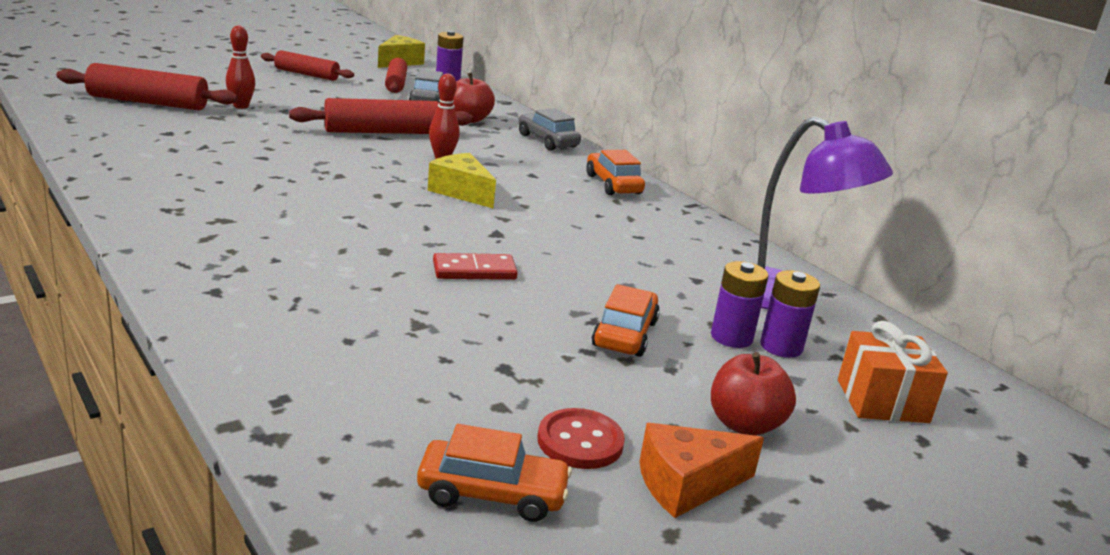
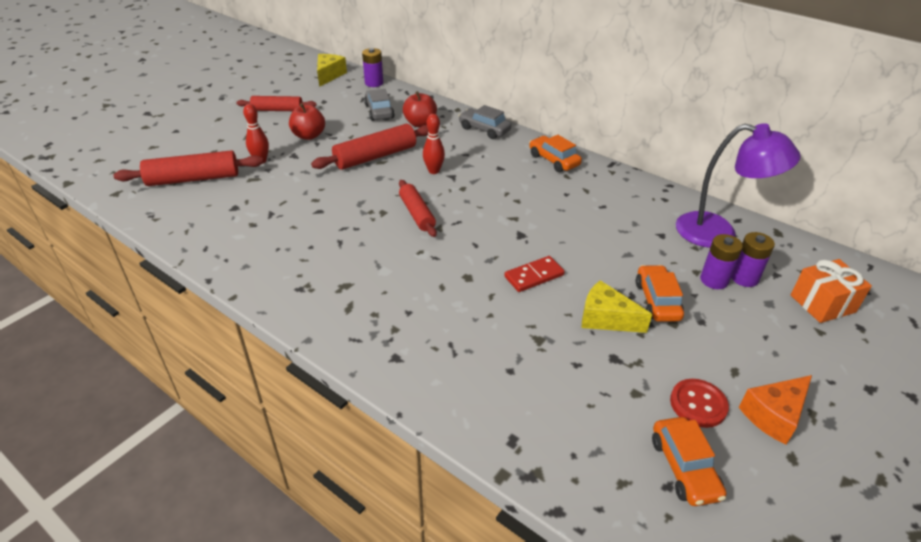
camera: 15 degrees left, 15 degrees up
(396, 84) = (345, 100): red rolling pin -> red rolling pin (417, 214)
(461, 192) = (470, 201): yellow cheese -> yellow cheese (606, 318)
(492, 494) = (684, 468): orange car -> orange car turned 90 degrees clockwise
(744, 424) = (769, 353): red apple -> red apple (309, 136)

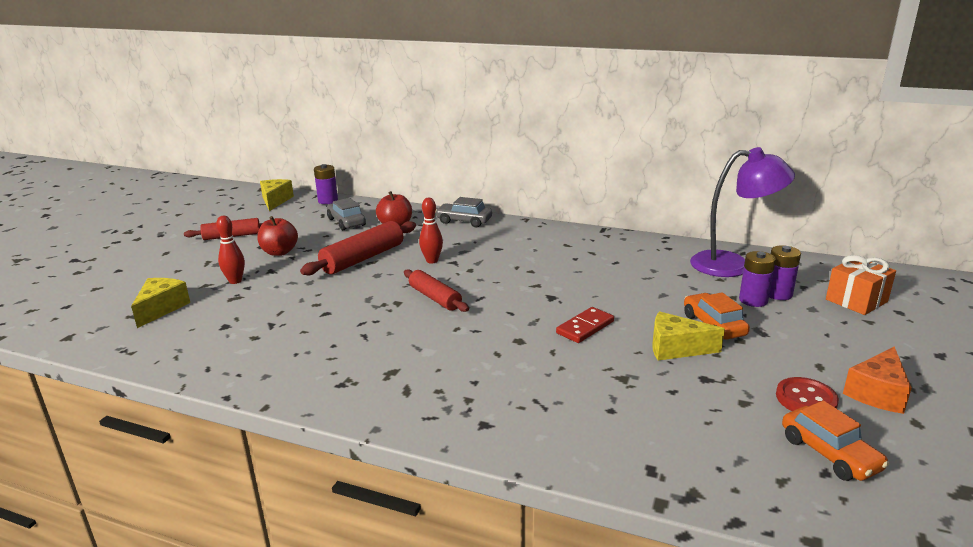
camera: 15 degrees left, 15 degrees down
(193, 179) = (161, 308): red rolling pin -> yellow cheese
(553, 160) = (546, 235): orange car -> none

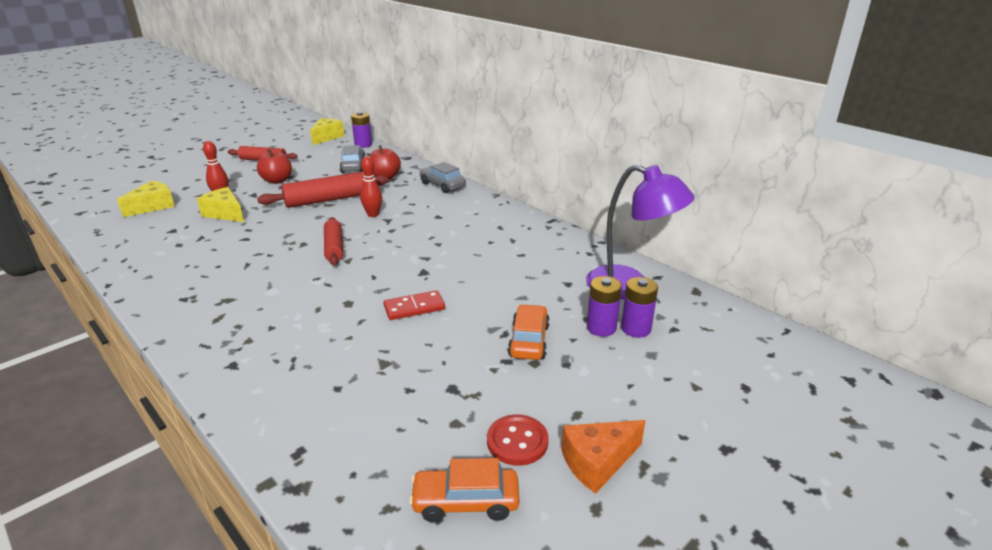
camera: 25 degrees right, 5 degrees up
(676, 348) = (465, 351): yellow cheese -> yellow cheese (225, 213)
(829, 454) = (465, 502): orange car -> orange car turned 90 degrees clockwise
(856, 300) = (712, 360): orange gift -> none

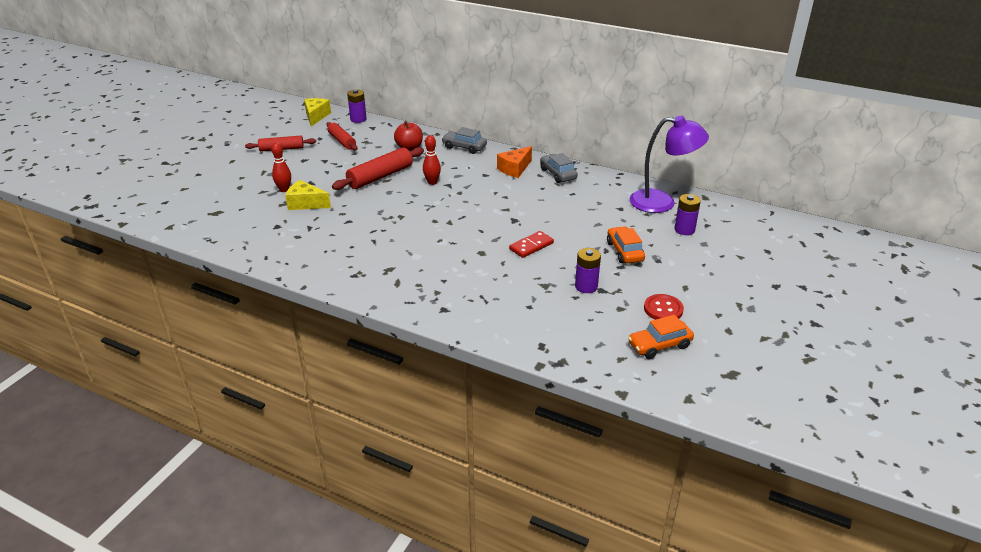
camera: 20 degrees left, 5 degrees up
(153, 206) = (232, 209): yellow cheese -> none
(277, 180) = (317, 166): red apple -> none
(334, 247) = (429, 214): red rolling pin -> red rolling pin (342, 141)
(353, 166) = (371, 142): grey car -> grey car (558, 174)
(597, 462) = (714, 309): orange cheese -> orange cheese (514, 169)
(601, 328) = (663, 233): purple battery -> purple battery (586, 286)

